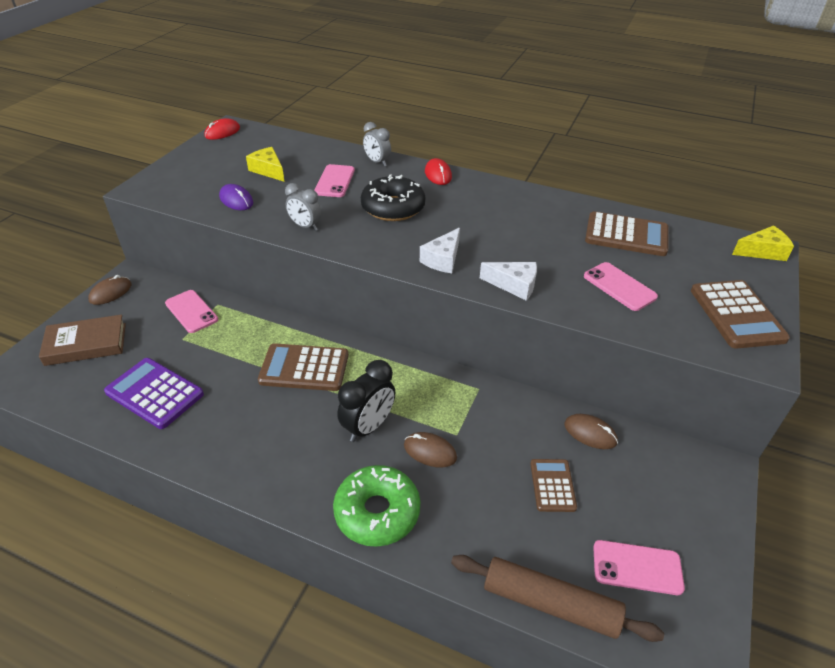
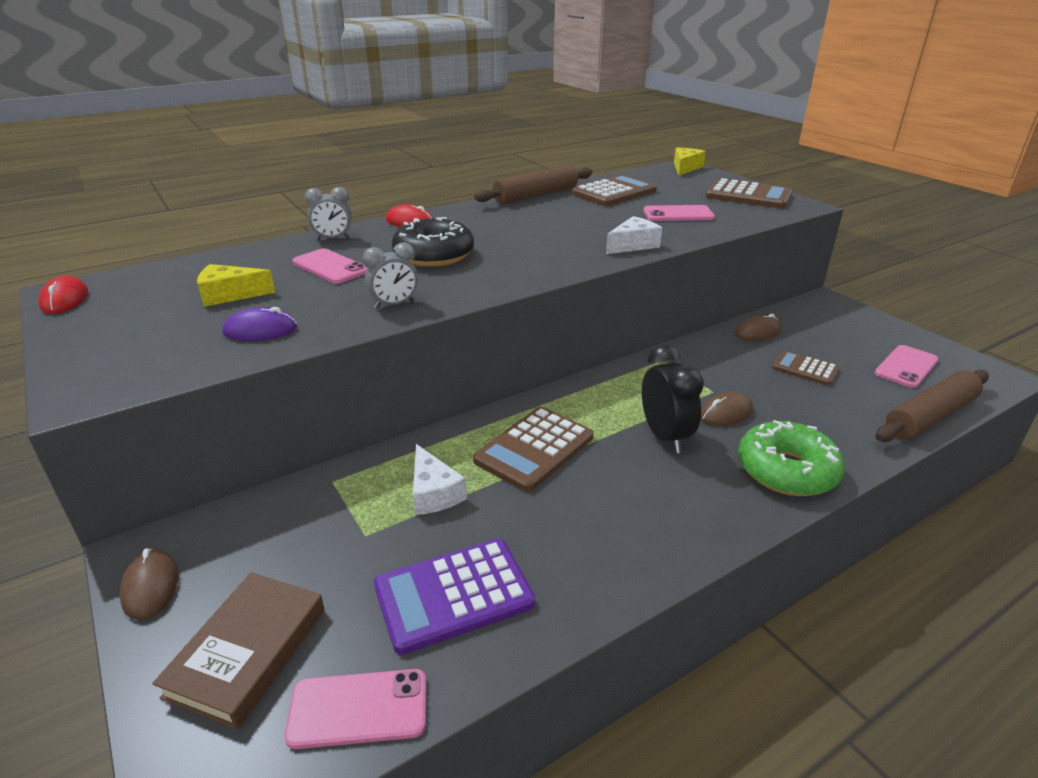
camera: 55 degrees left, 10 degrees down
(191, 311) = (317, 509): pink phone -> pink phone (358, 708)
(442, 259) = (556, 259): white cheese -> white cheese (433, 493)
(562, 201) = (536, 195): none -> brown rolling pin

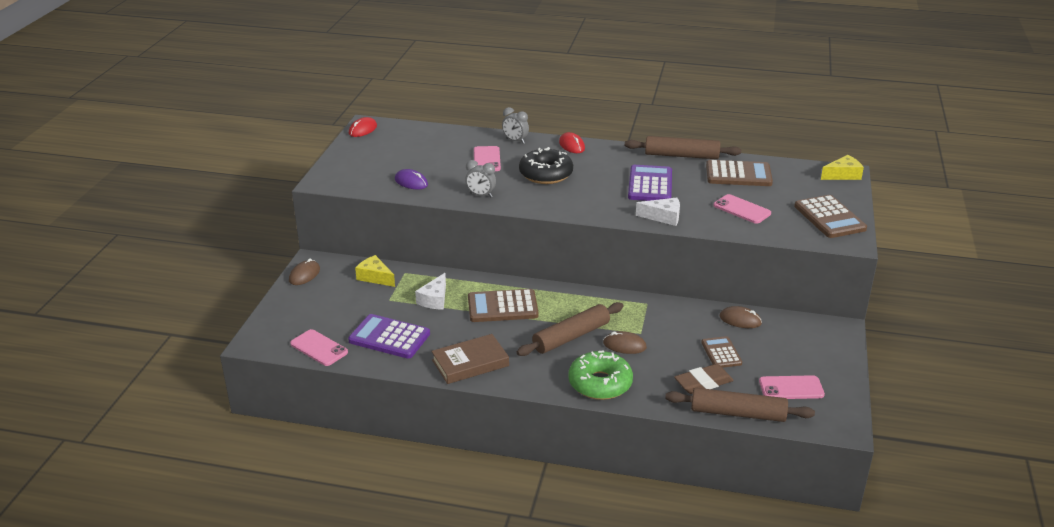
camera: 45 degrees right, 0 degrees up
(230, 295) = (424, 156): yellow cheese -> yellow cheese (375, 277)
(247, 652) = (308, 313): brown book -> brown book (470, 363)
(560, 225) = (650, 184): none -> purple calculator
(665, 437) = (571, 337): black clock -> brown rolling pin
(851, 405) = (703, 382): none -> brown eraser

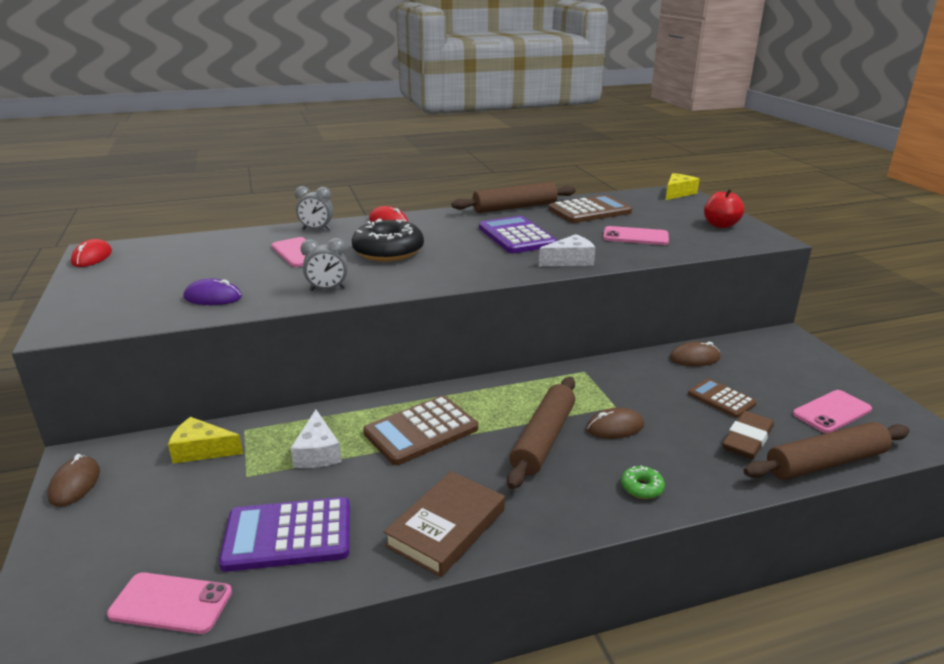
camera: 30 degrees left, 5 degrees down
(600, 383) = (641, 488): green donut -> green donut, size x0.44
(829, 217) = (720, 225): brown calculator -> red apple

